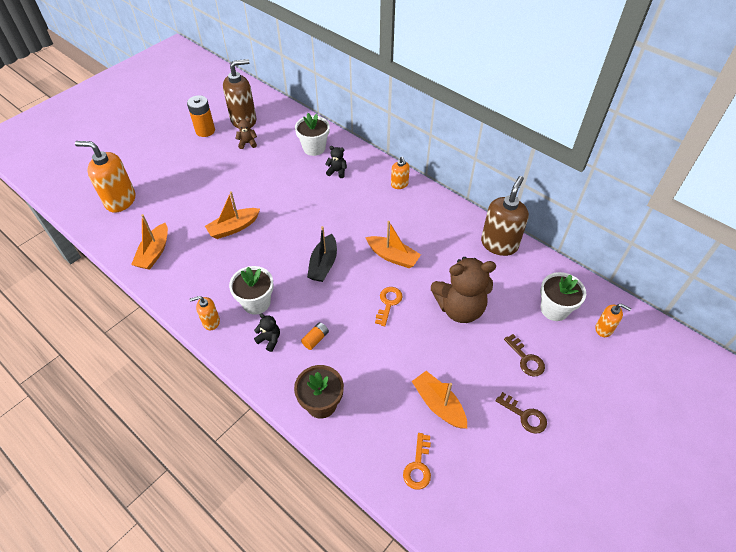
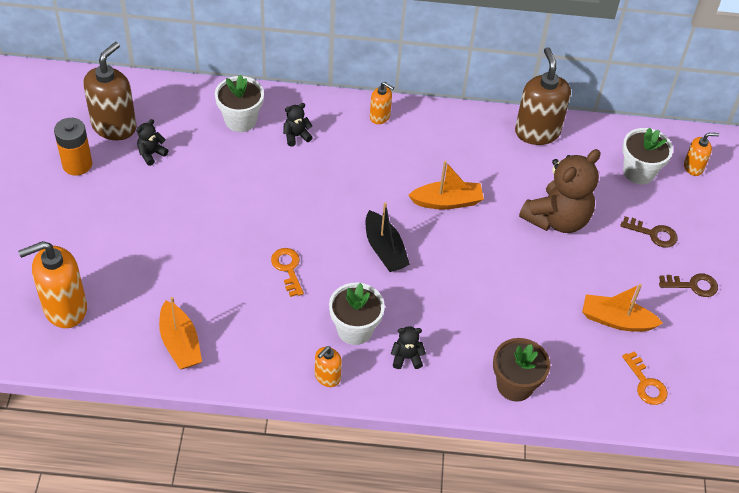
camera: 40 degrees left, 0 degrees up
(234, 228) = (244, 264): orange boat -> none
(247, 143) = (151, 154): brown teddy bear -> black teddy bear
(315, 339) = (451, 329): orange battery -> none
(388, 303) = (487, 252): orange key -> orange key (287, 268)

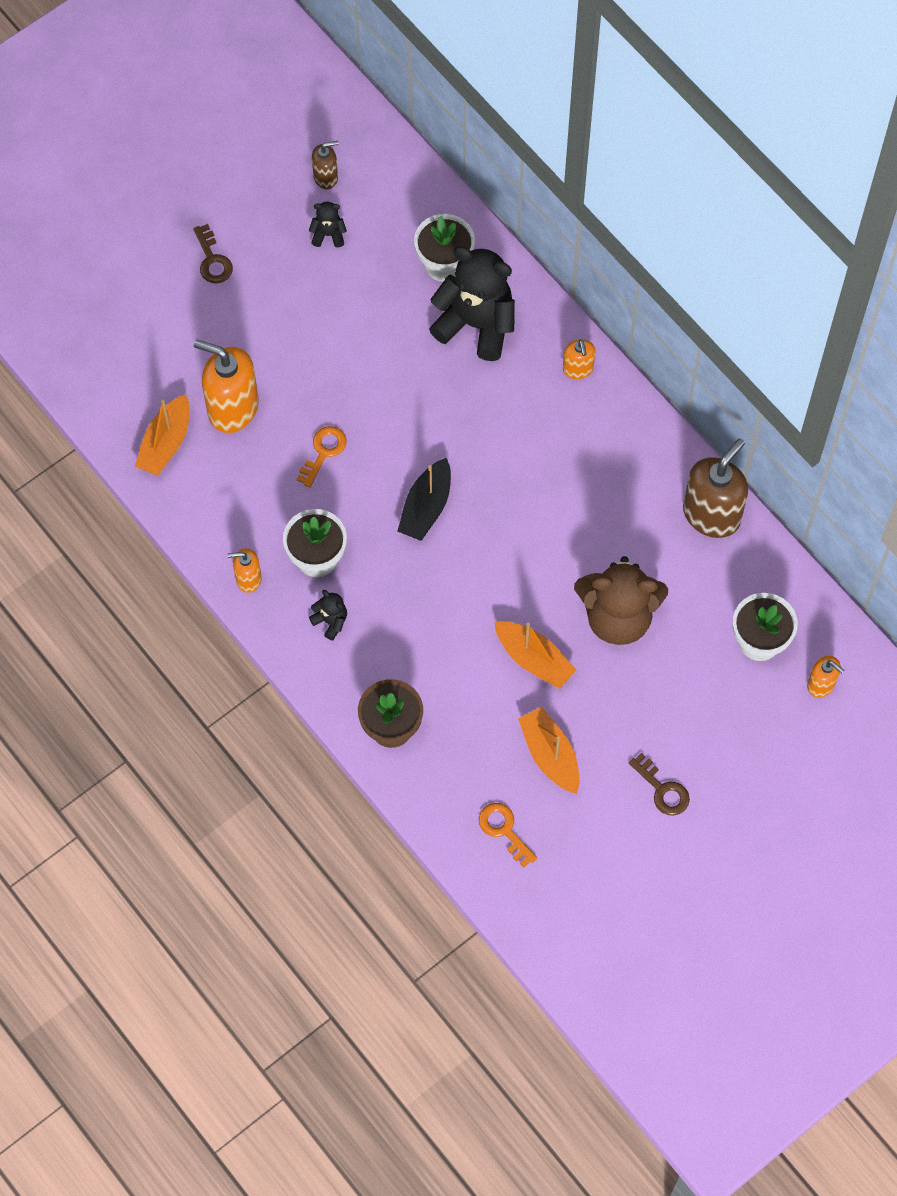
camera: 50 degrees right, 15 degrees up
(65, 308) = (109, 330): orange soap dispenser -> orange soap dispenser (232, 408)
(77, 164) = (255, 192): orange battery -> none
(114, 126) = (326, 177): brown soap dispenser -> brown soap dispenser, size x0.52
(296, 136) = (476, 324): black teddy bear -> black teddy bear, size x2.31
(447, 201) = (536, 510): orange boat -> orange boat (533, 659)
(646, 383) = (504, 830): orange key -> orange key turned 120 degrees clockwise
(653, 234) = (691, 711): brown key -> brown key (212, 260)

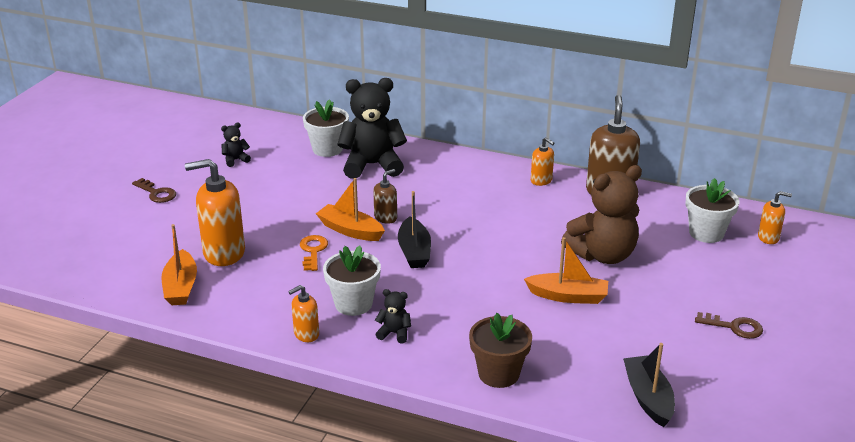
camera: 30 degrees left, 35 degrees down
(326, 177) = (215, 139): brown soap dispenser -> brown soap dispenser (386, 218)
(504, 830) = (648, 398): orange key -> black boat
(550, 755) = (635, 341): orange boat -> orange boat (350, 230)
(578, 369) = (458, 162): orange soap dispenser -> orange soap dispenser (541, 181)

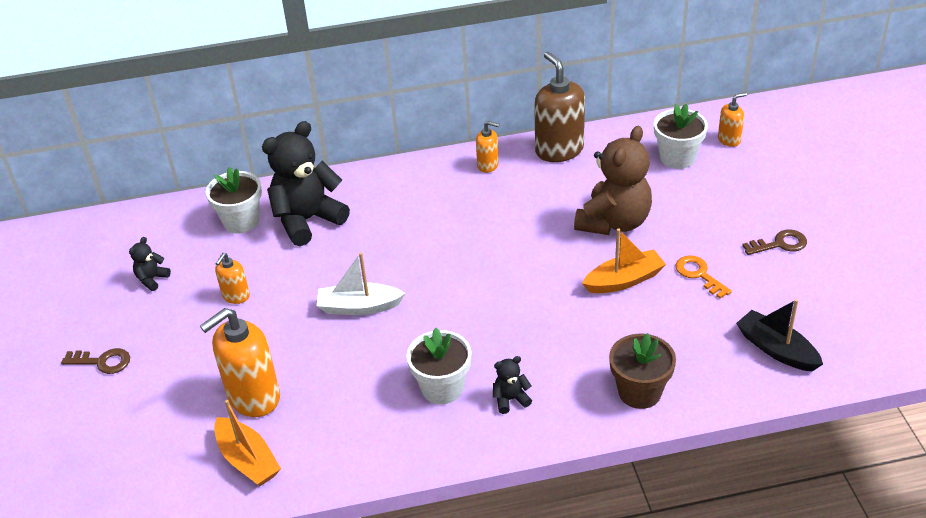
camera: 30 degrees left, 10 degrees up
(306, 334) = (429, 445): orange soap dispenser -> orange soap dispenser (236, 296)
(313, 251) = (344, 349): orange key -> orange key (699, 274)
(350, 230) = (359, 307): orange boat -> white boat
(386, 218) = (380, 275): brown soap dispenser -> none
(414, 251) = (444, 300): black boat -> none

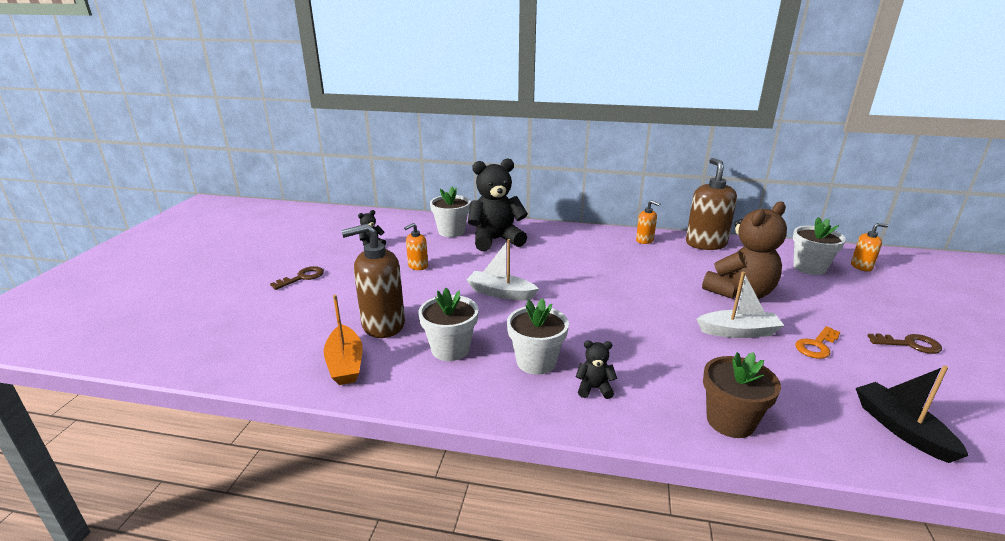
camera: 20 degrees right, 15 degrees down
(103, 362) = (302, 277): brown key -> brown key turned 75 degrees counterclockwise
(253, 397) = (383, 325): orange soap dispenser -> brown soap dispenser
(347, 403) = (450, 349): none -> white flower pot
(624, 280) = (738, 332): orange boat -> white boat
(699, 274) = (816, 346): orange key -> orange key turned 120 degrees counterclockwise

